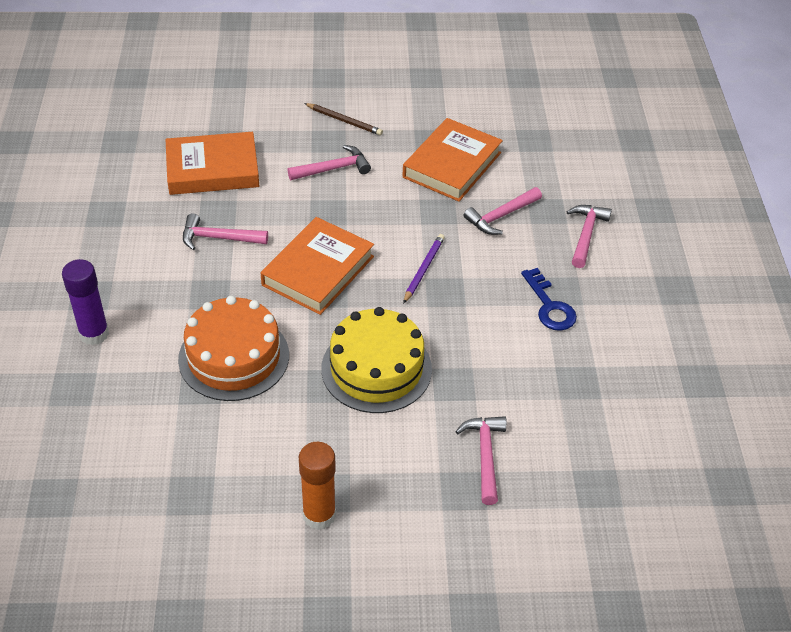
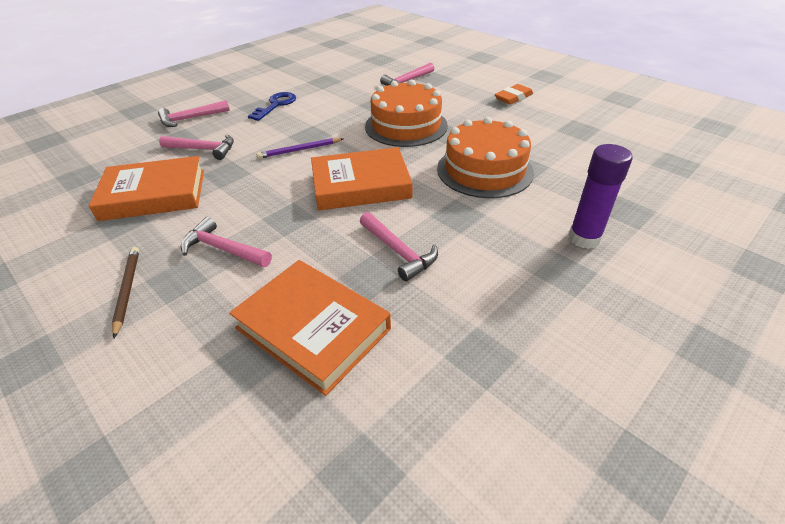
camera: 130 degrees left, 5 degrees down
(319, 515) = (513, 97): orange glue stick -> orange eraser
(376, 368) = (406, 126): yellow cake -> orange cake

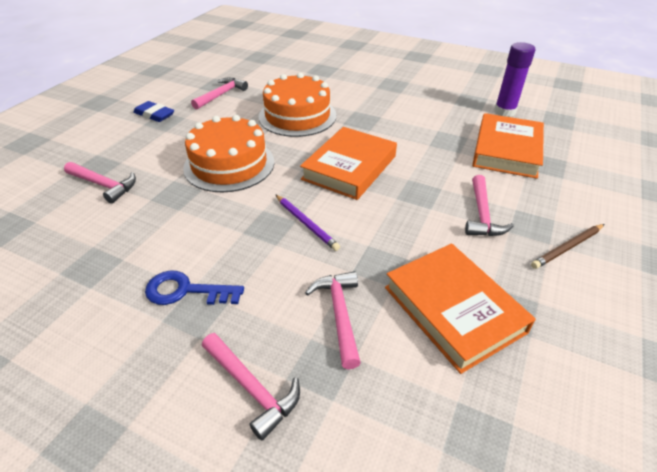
camera: 110 degrees left, 0 degrees up
(361, 185) = (349, 167): orange book -> orange book turned 60 degrees clockwise
(399, 252) = (417, 135): pink hammer -> pink hammer (221, 95)
(513, 97) = (154, 114): orange eraser -> blue eraser
(584, 238) = (358, 80): purple glue stick -> purple glue stick (504, 112)

